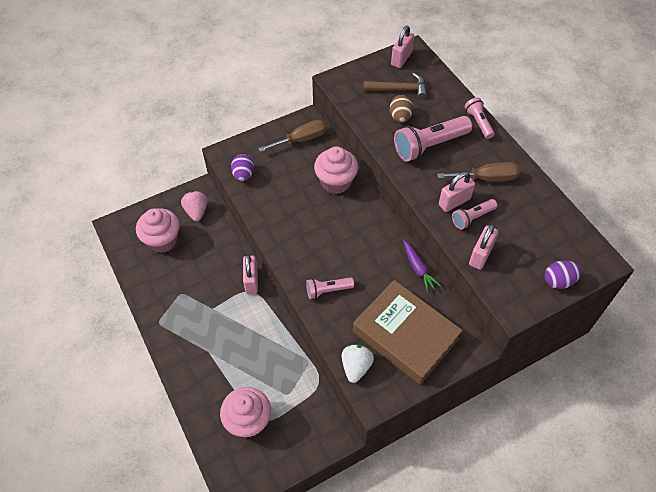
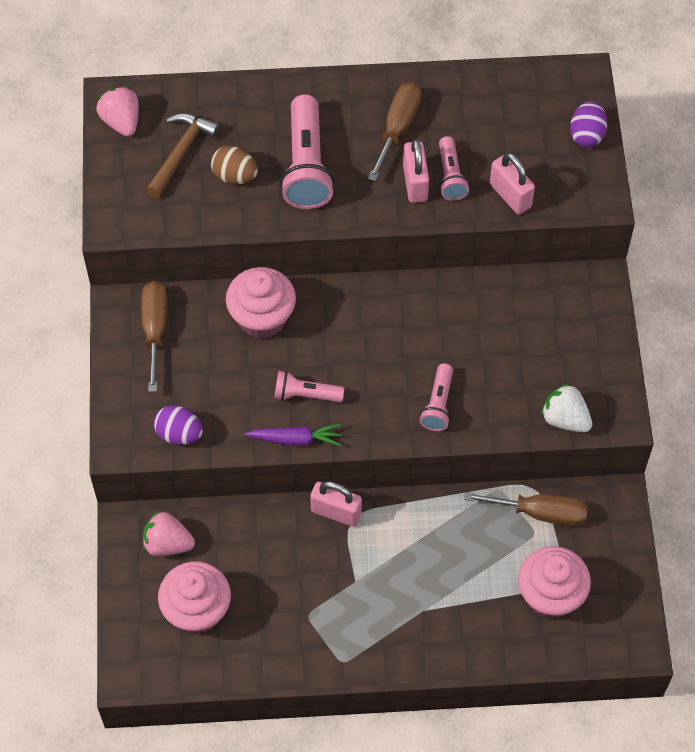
camera: 65 degrees left, 5 degrees up
(303, 392) = (540, 513): none -> brown screwdriver
(401, 59) = (121, 121): pink padlock -> pink strawberry
(405, 335) = (548, 344): brown book -> none
(418, 269) = (459, 284): purple carrot -> purple carrot (296, 439)
(478, 123) = (299, 89): pink flashlight -> pink flashlight (305, 394)

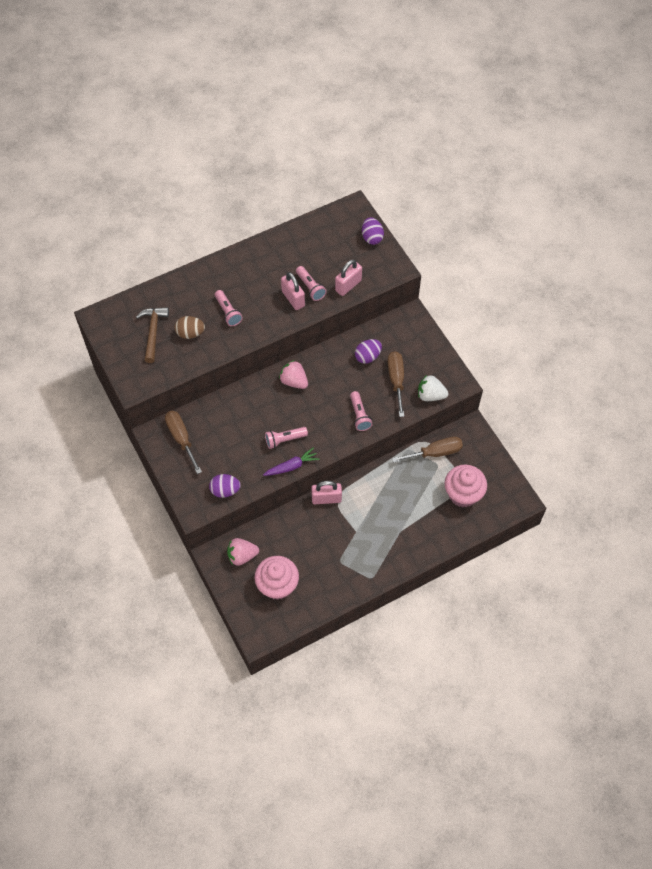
camera: 25 degrees left, 0 degrees up
(121, 121) = (109, 328): pink strawberry -> pink strawberry (294, 381)
(262, 318) = (239, 408): pink cupcake -> none
(306, 165) = (228, 312): pink flashlight -> pink flashlight, size x0.56
(397, 128) = (268, 272): brown screwdriver -> brown screwdriver (396, 380)
(498, 319) = (367, 357): none -> purple egg
(510, 195) = (348, 285): pink padlock -> pink padlock turned 75 degrees counterclockwise

